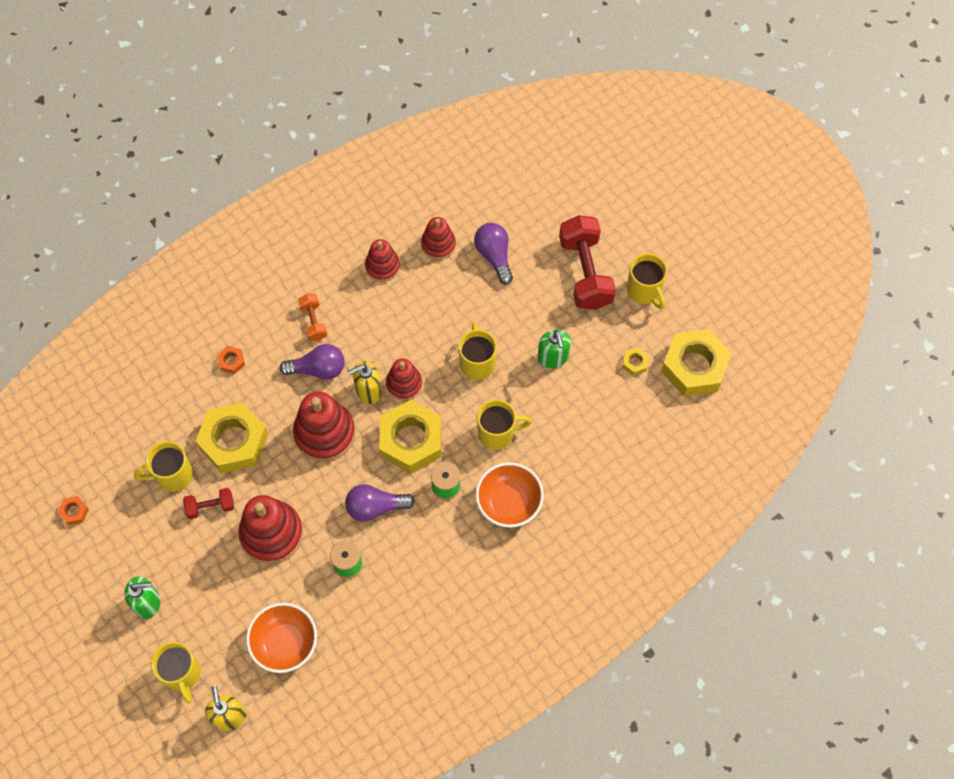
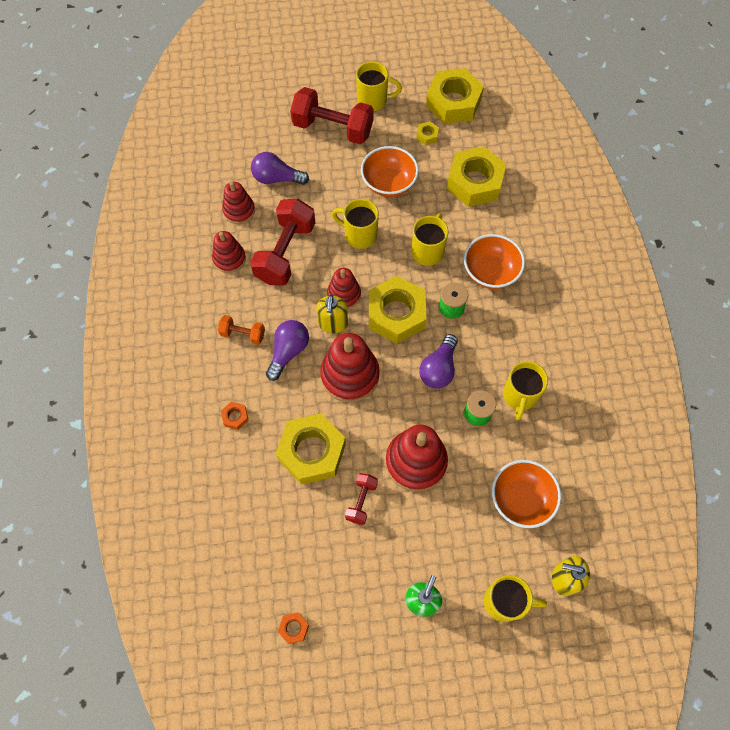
camera: 60 degrees left, 0 degrees up
(172, 475) = (311, 519): yellow mug -> yellow mug (519, 396)
(418, 309) = (285, 252): none -> red dumbbell
(553, 357) = (388, 183): green soap dispenser -> orange bowl
(606, 436) = (474, 182): none -> yellow nut

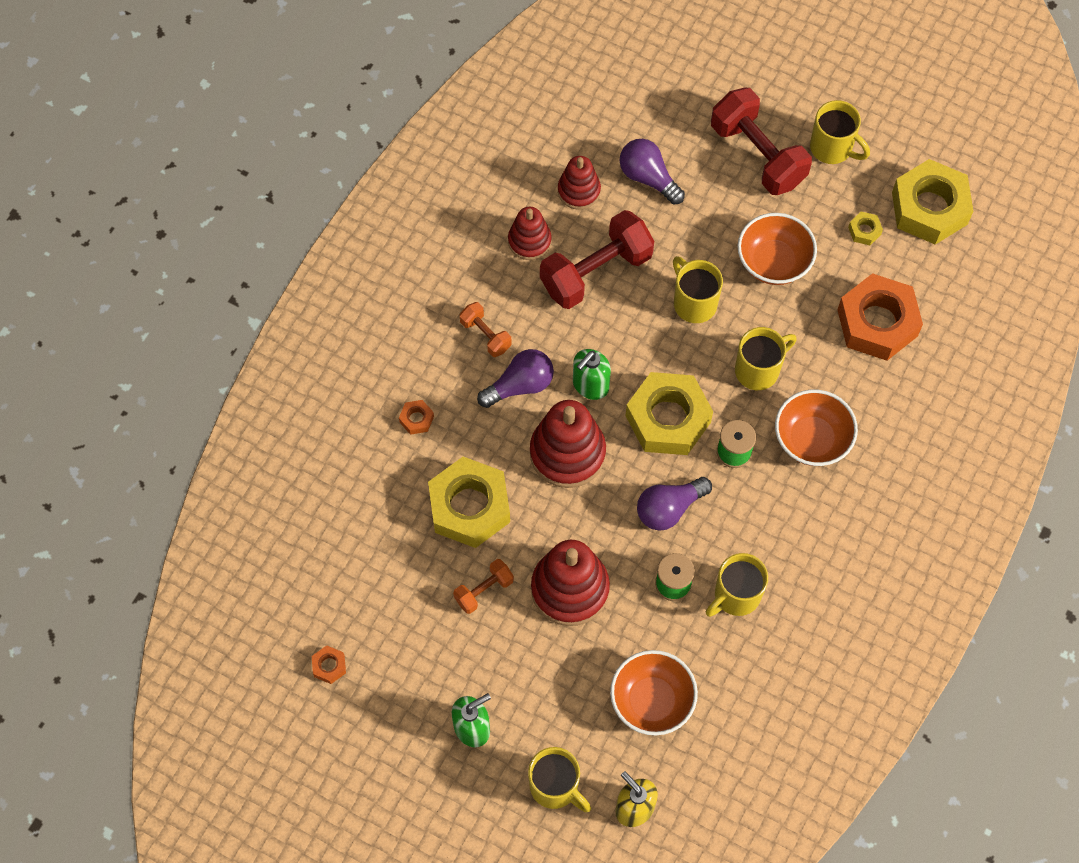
camera: 35 degrees right, 0 degrees up
(333, 323) = (590, 385): yellow soap dispenser -> green soap dispenser
(344, 294) = (626, 360): red stacking toy -> none
(361, 501) = (484, 590): red dumbbell -> orange dumbbell
(474, 182) = (877, 323): yellow nut -> orange nut

